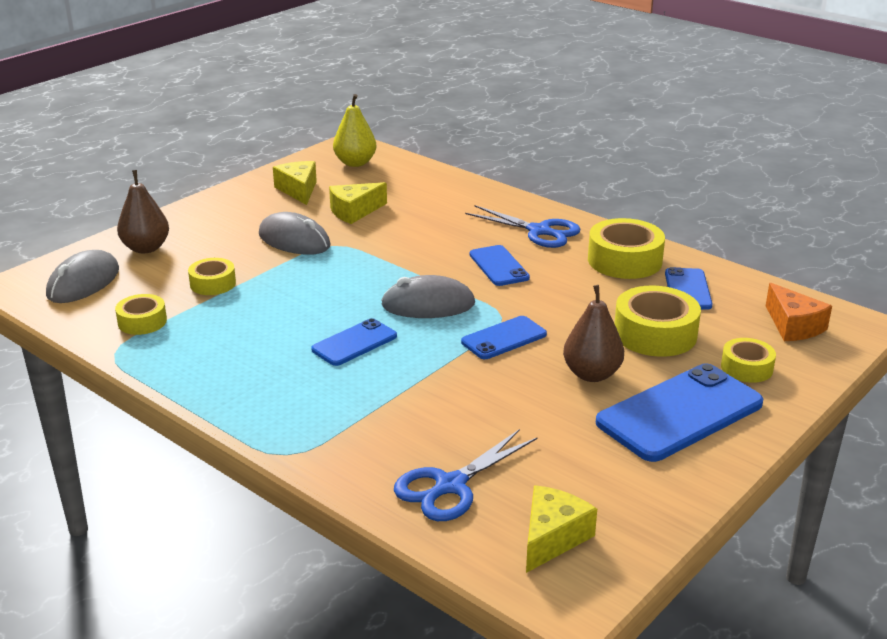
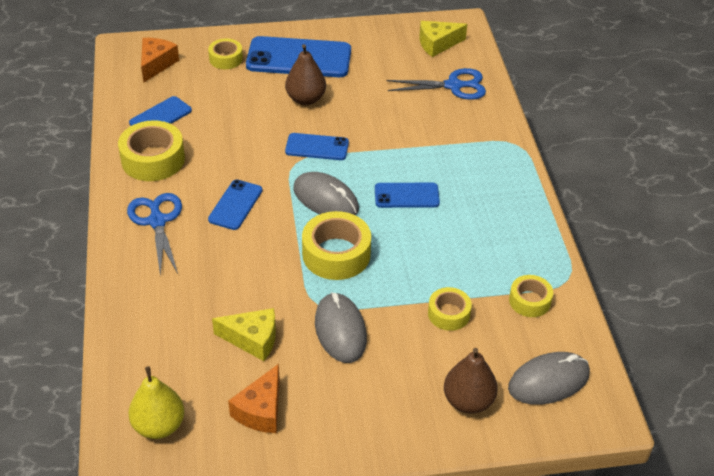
camera: 140 degrees left, 15 degrees up
(298, 190) = (261, 410): yellow cheese -> orange cheese
(655, 334) = (233, 101): yellow tape -> yellow tape (336, 254)

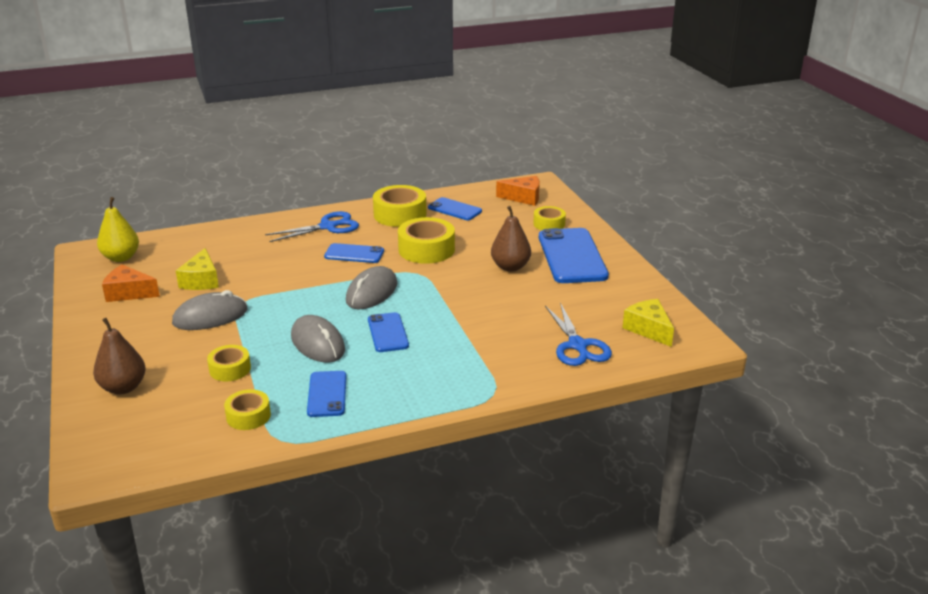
camera: 80 degrees right, 15 degrees down
(317, 147) = (442, 280): blue phone -> blue phone (327, 394)
(336, 254) = (301, 305): yellow tape -> yellow tape (426, 249)
(548, 381) = (141, 433): grey mouse -> grey mouse (318, 343)

